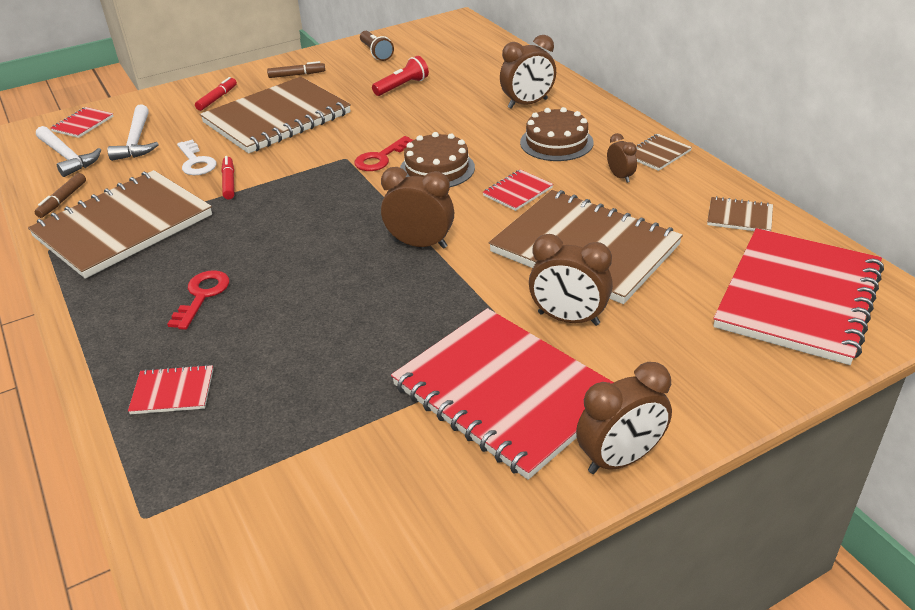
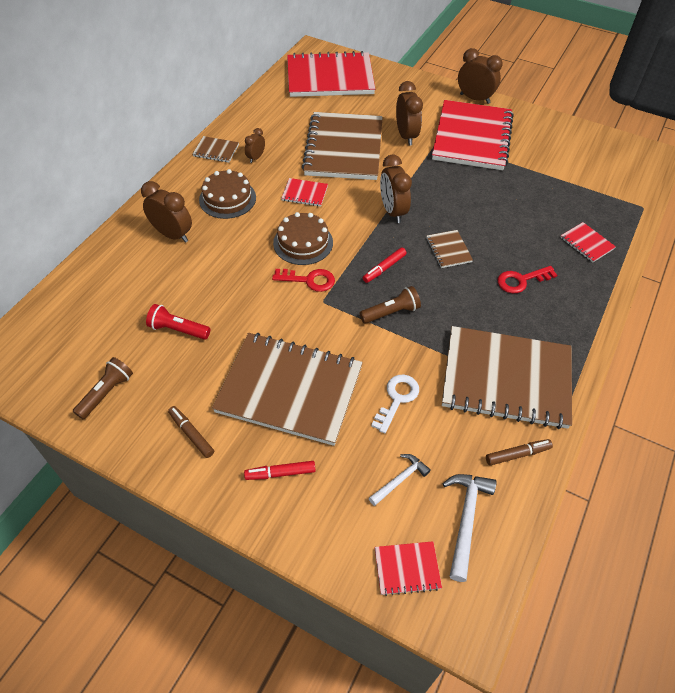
camera: 125 degrees left, 15 degrees up
(136, 141) = (400, 479): white hammer -> white hammer, size x0.64
(229, 182) = (406, 353): red marker -> red marker (384, 268)
(282, 190) = (391, 312): none -> brown flashlight
(739, 217) = (270, 106): brown notebook -> brown notebook (448, 250)

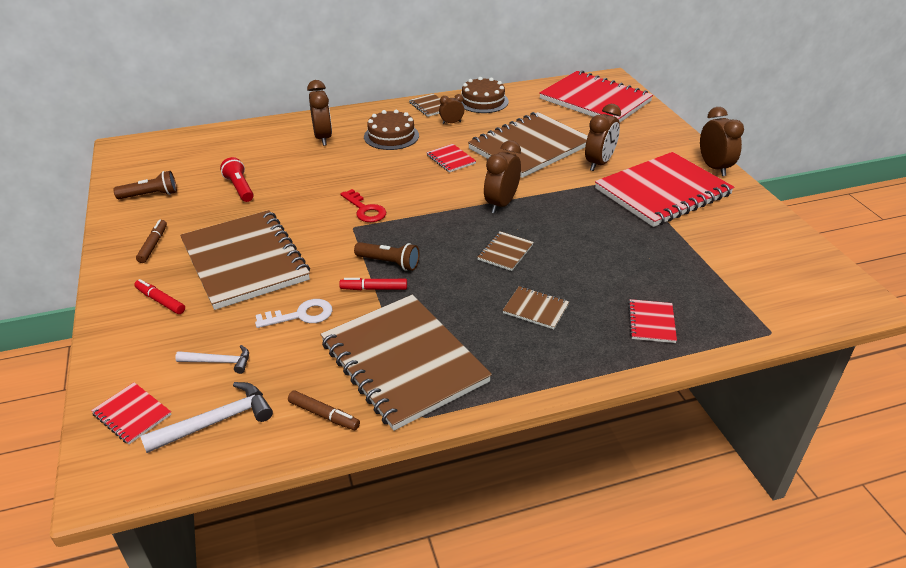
camera: 45 degrees right, 15 degrees down
(303, 243) = (399, 186): brown cake -> brown cake (483, 101)
(384, 268) = (432, 234): red marker -> red marker (374, 289)
(521, 280) = (535, 309): red key -> brown notebook

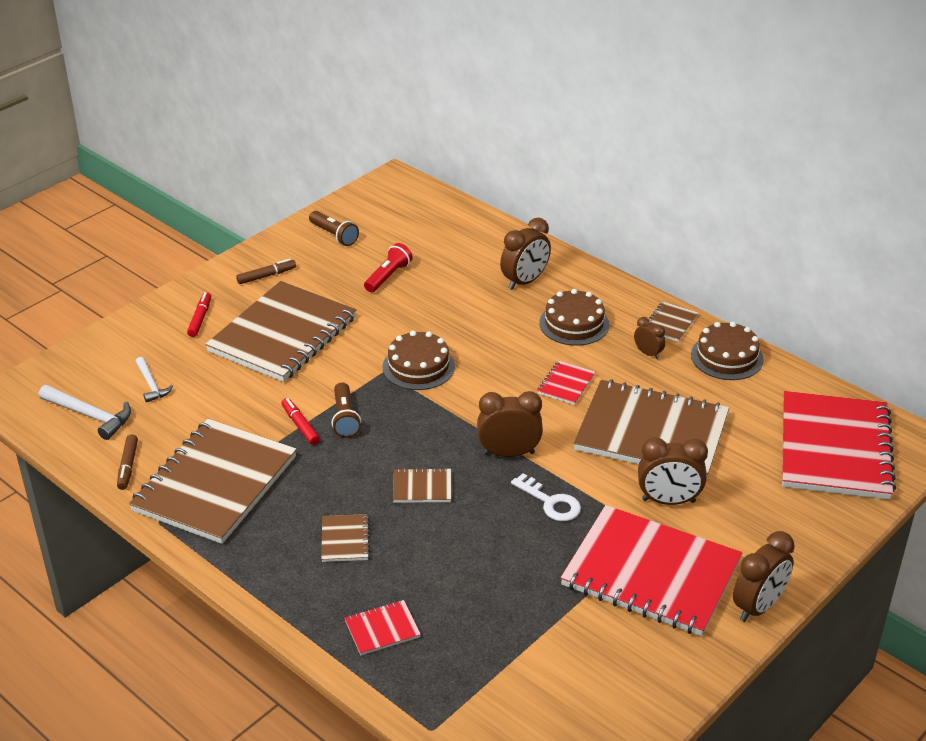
camera: 60 degrees right, 0 degrees up
(132, 414) = (73, 372): red notebook -> none
(301, 315) = (234, 400): white key -> white key (550, 502)
(365, 209) = (418, 366): red key -> brown cake

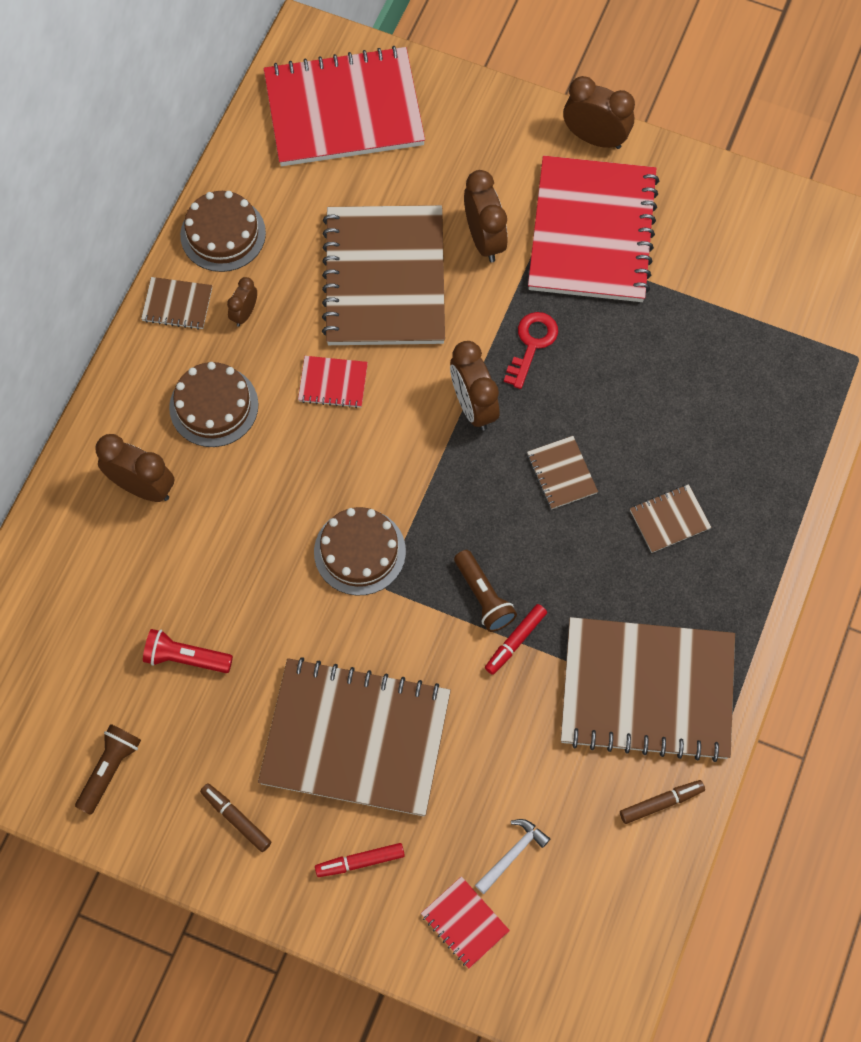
camera: 110 degrees left, 30 degrees up
(90, 415) = (597, 899): white hammer -> none
(345, 418) = (483, 596): brown flashlight -> brown flashlight turned 90 degrees clockwise
(382, 629) = (768, 439): red notebook -> red notebook (464, 922)
(550, 502) = (532, 344): white key -> red key

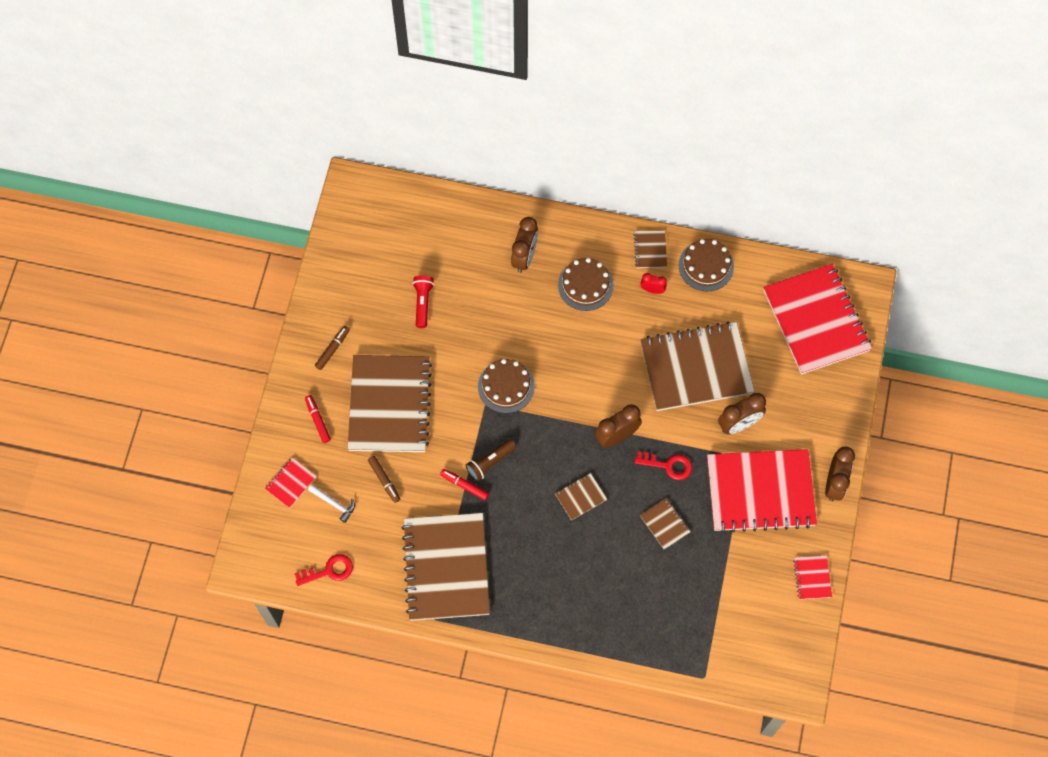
camera: 80 degrees right, 0 degrees up
(109, 769) = (351, 277): brown flashlight -> none
(244, 313) = (652, 290): brown clock -> red clock
(333, 383) = (615, 350): red notebook -> red notebook (812, 578)
(627, 879) = (329, 571): none -> red key
(661, 802) = (377, 585): brown marker -> brown marker (384, 480)
(669, 519) = (562, 567): brown notebook -> brown notebook (665, 524)

